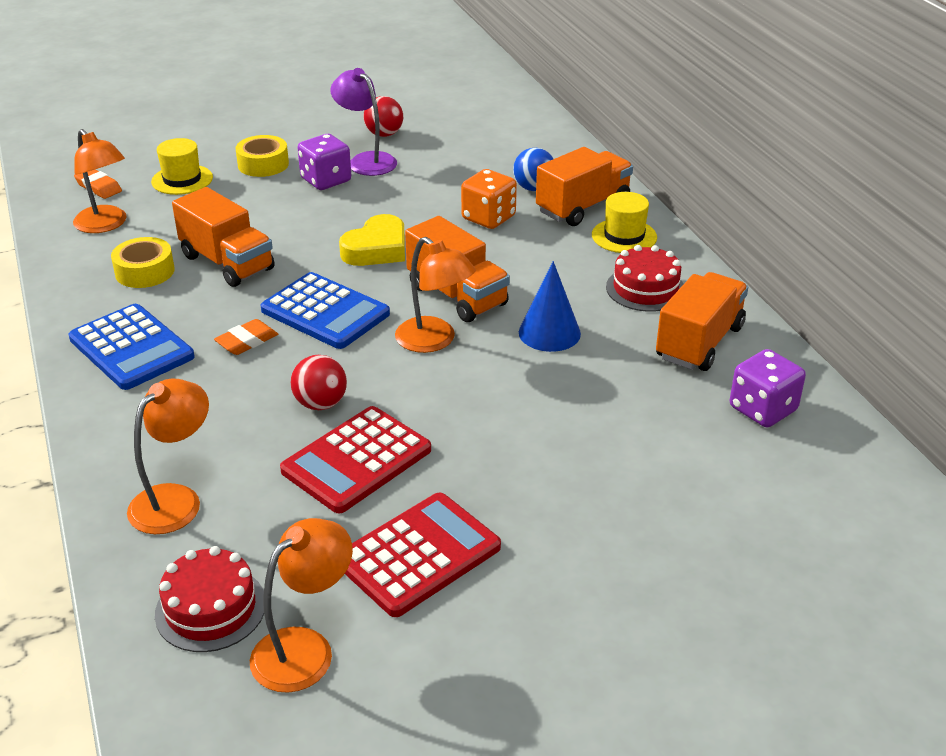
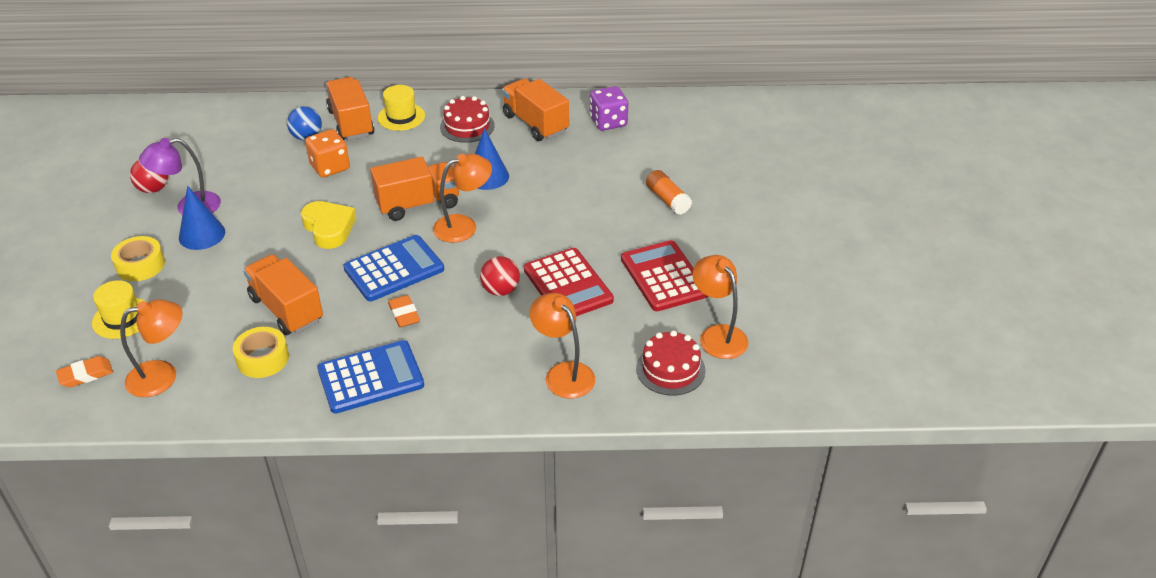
camera: 70 degrees left, 5 degrees up
(227, 263) = (286, 309): orange truck -> orange truck turned 105 degrees counterclockwise
(326, 180) = (202, 235): purple dice -> blue cone
(610, 518) = (667, 200): none -> orange glue stick

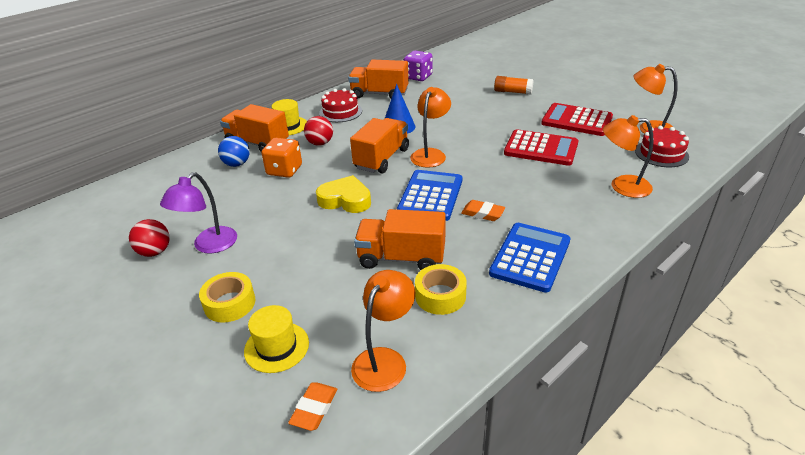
camera: 40 degrees left, 5 degrees down
(202, 235) = (251, 255): blue cone -> none
(500, 290) = (512, 170): red ball -> red ball (320, 143)

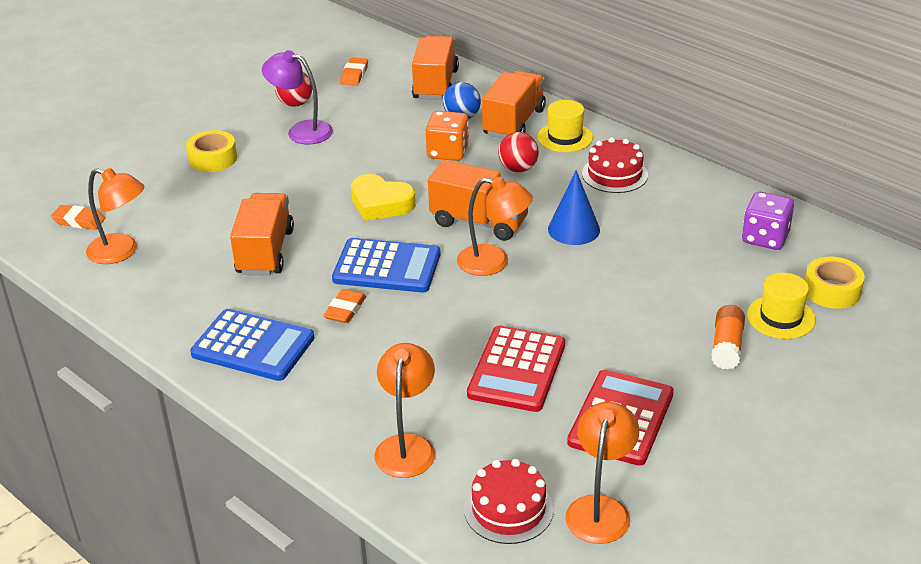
camera: 85 degrees right, 0 degrees up
(126, 217) = (354, 75): none -> orange eraser
(276, 347) = (151, 192): yellow hat -> yellow hat (781, 317)
(345, 200) = (381, 203): yellow heart -> yellow heart turned 105 degrees clockwise
(379, 94) = (685, 203): orange truck -> orange truck (435, 84)
(440, 296) = (199, 281): yellow tape -> yellow tape (832, 291)

